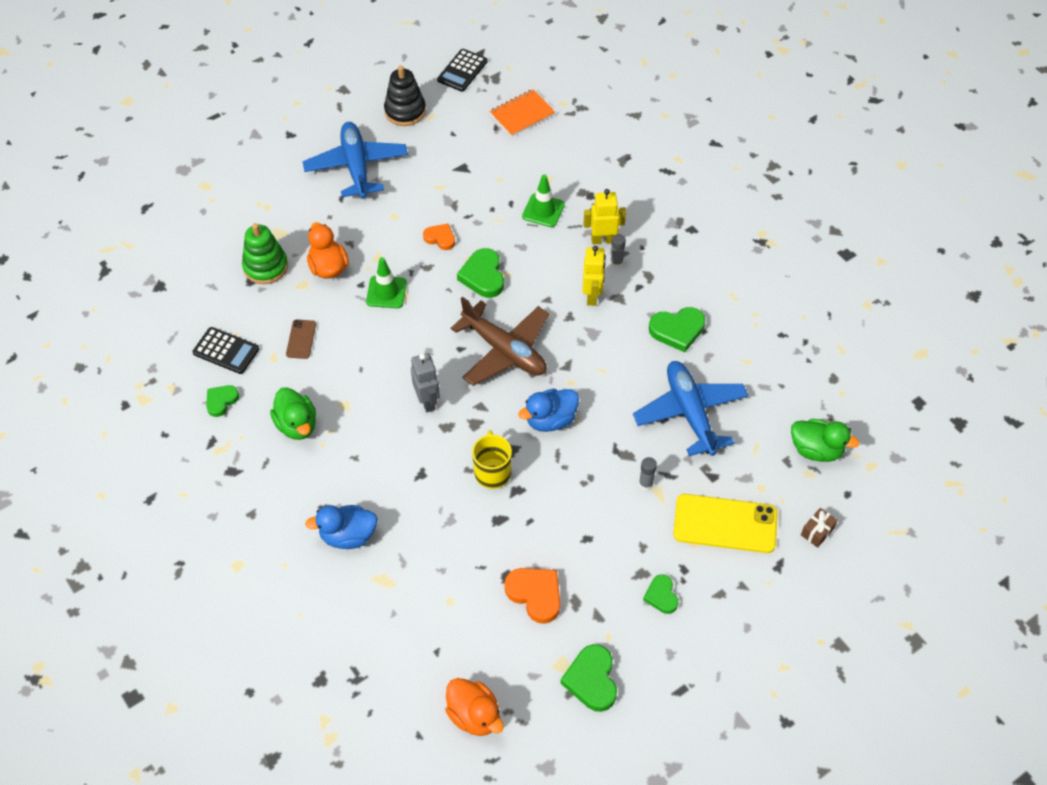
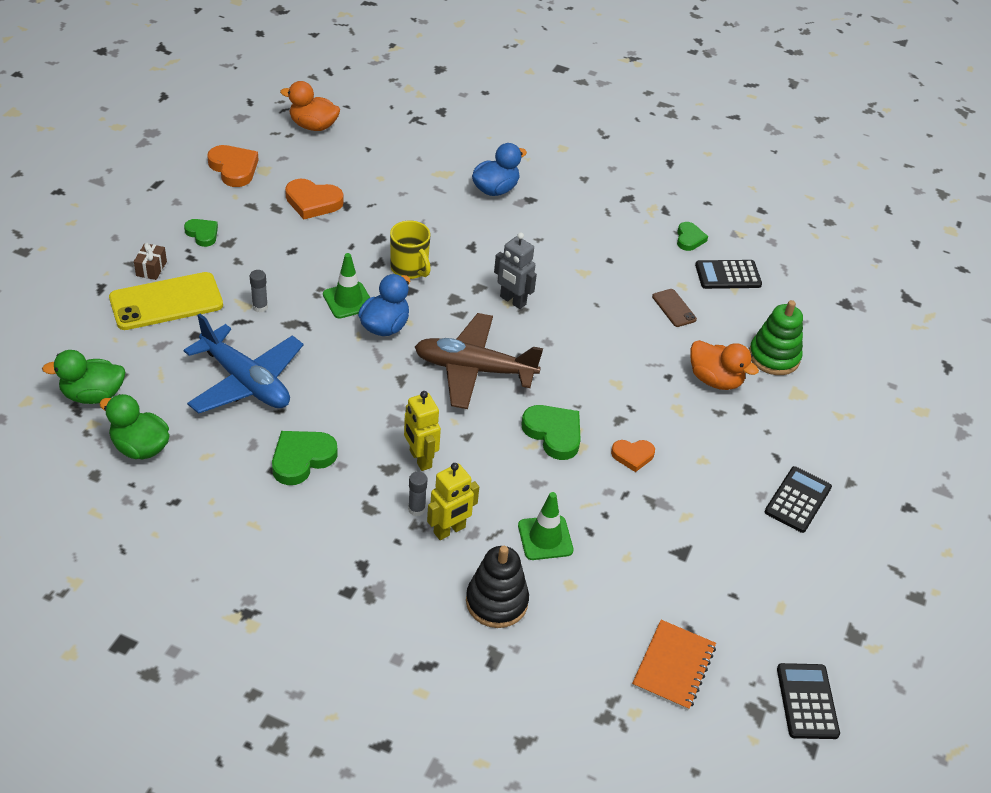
camera: 145 degrees right, 10 degrees down
(297, 425) = (609, 244): green duck -> green duck (140, 447)
(356, 167) = (798, 500): blue plane -> black calculator
(386, 292) = (636, 379): green traffic cone -> green traffic cone (348, 300)
(405, 111) = (817, 600): black stacking toy -> black stacking toy (496, 602)
(591, 680) = (234, 168): green heart -> orange heart
(817, 532) = (70, 325): brown gift -> brown gift (151, 268)

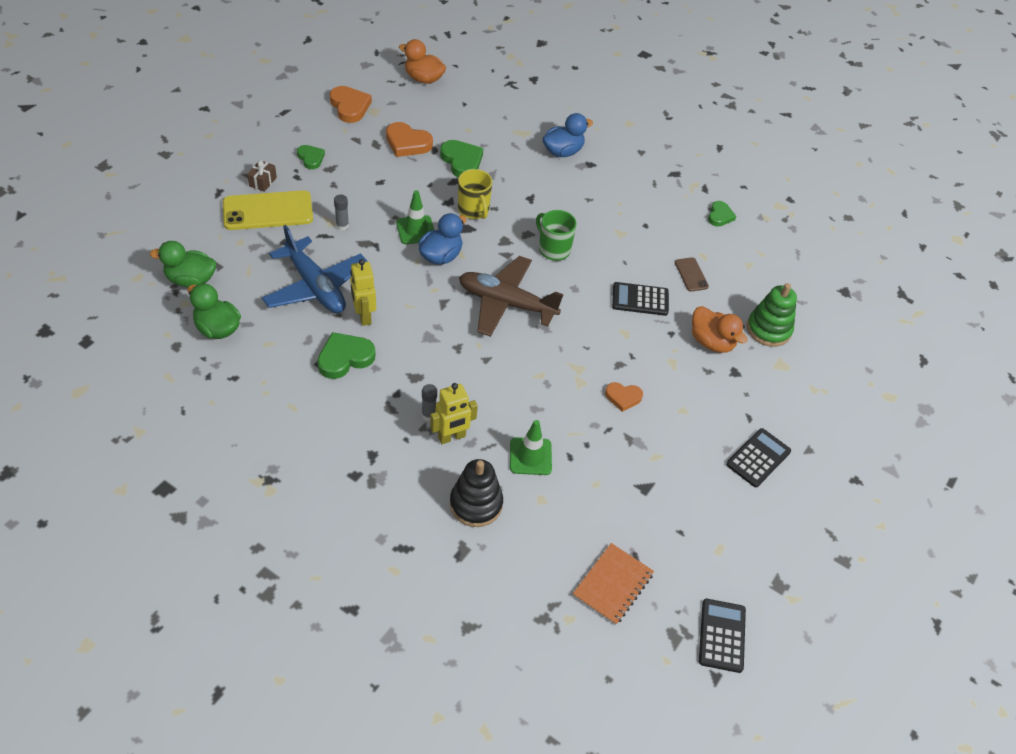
camera: 10 degrees right, 5 degrees up
(420, 459) = (442, 373): yellow robot -> yellow robot (364, 316)
(512, 301) = (553, 249): grey robot -> green mug
(553, 433) = (560, 368): green heart -> green heart (462, 161)
(728, 275) = (746, 252): black calculator -> black calculator (640, 299)

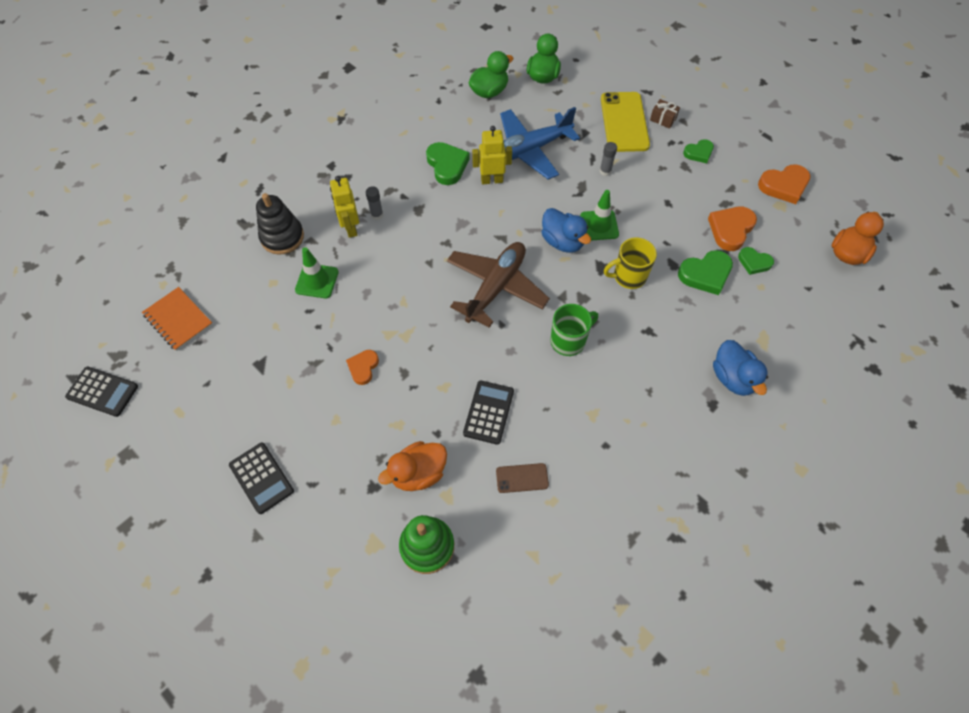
camera: 105 degrees right, 10 degrees up
(720, 216) = (622, 543): green heart -> green heart (754, 262)

